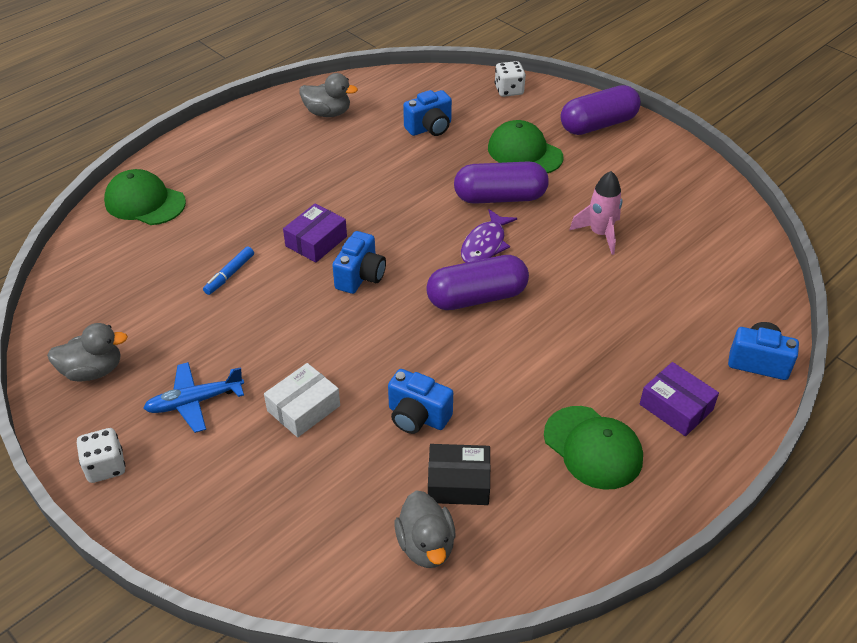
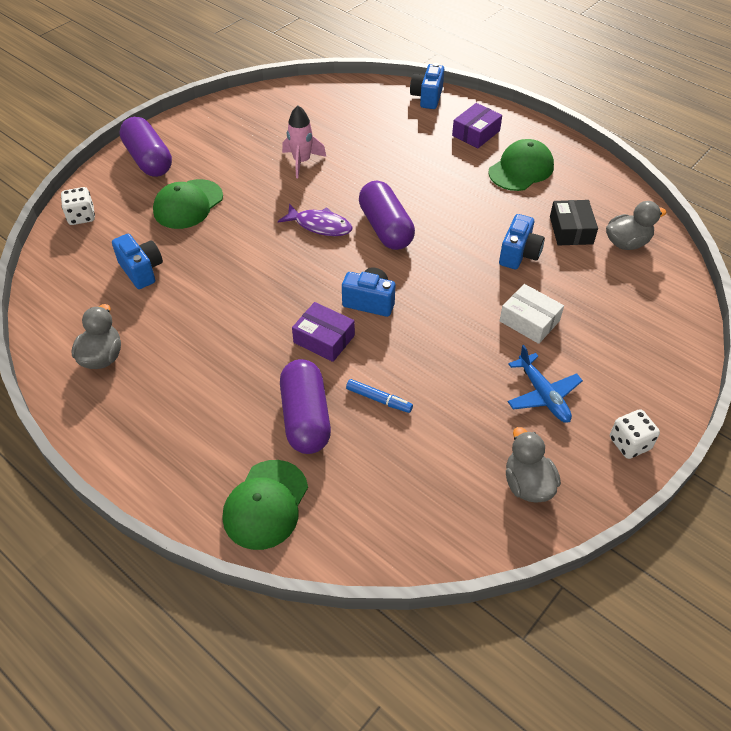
camera: 95 degrees left, 5 degrees up
(500, 197) = (255, 218): purple capsule -> purple capsule (306, 417)

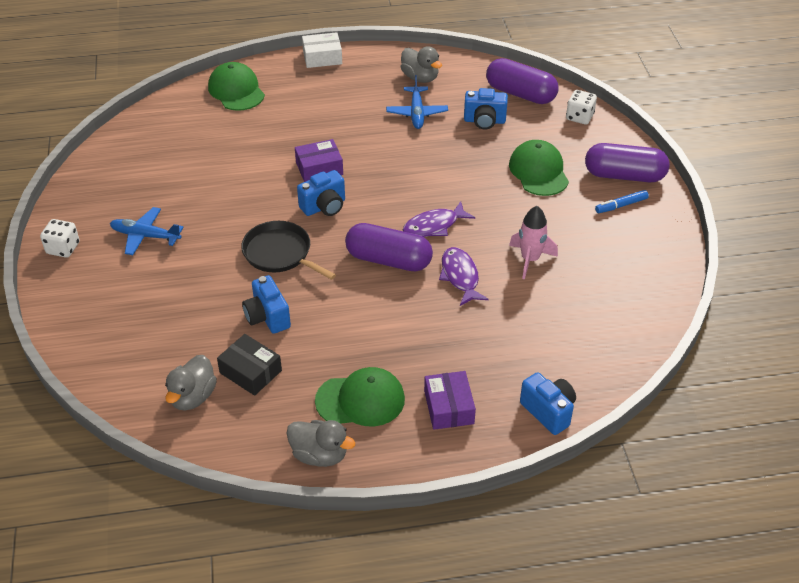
camera: 130 degrees right, 5 degrees down
(170, 323) = (417, 113): none -> blue plane
(306, 417) = (270, 130): purple capsule -> purple capsule (520, 94)
(359, 184) = (460, 276): none -> purple fish
(379, 399) = (242, 165): blue marker -> blue marker (621, 205)
(452, 291) = (280, 253): none -> black pan
(521, 169) = (360, 400): green cap -> green cap turned 90 degrees counterclockwise
(527, 484) = (107, 187): grey duck -> grey duck (319, 455)
(529, 321) = (204, 274): white box -> white box (322, 57)

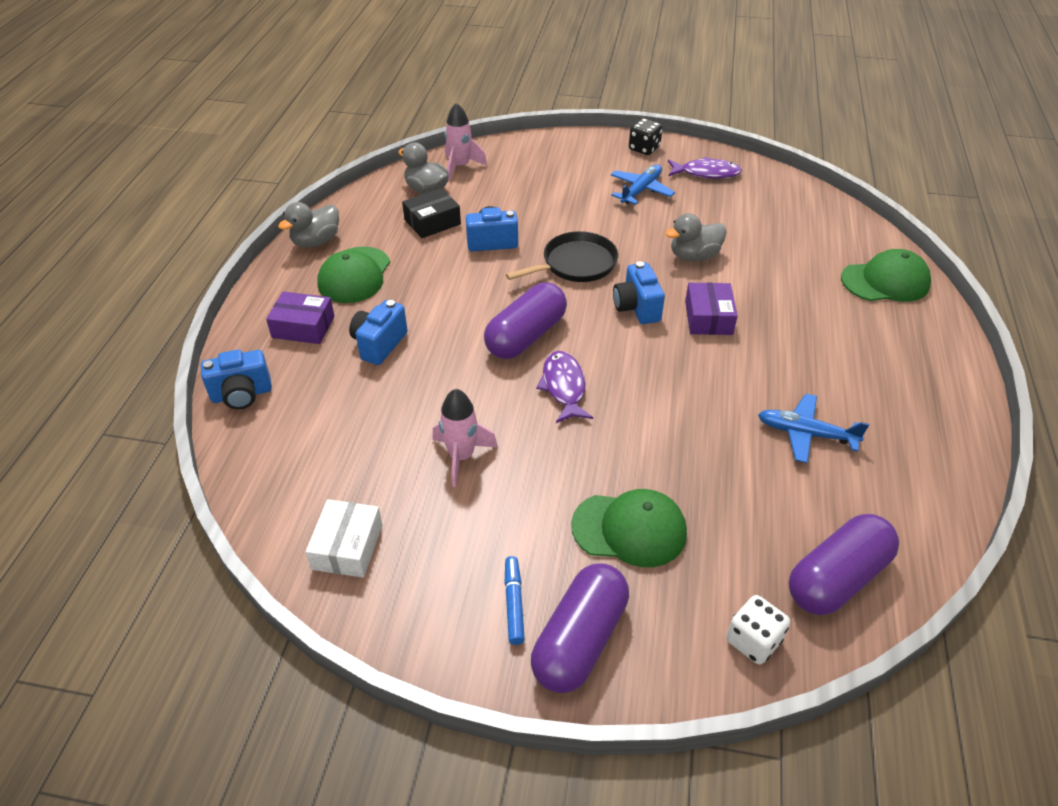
camera: 110 degrees right, 0 degrees up
(63, 248) = (644, 148): white dice -> black dice
(136, 383) = (460, 166): none -> pink rocket
(322, 57) = (961, 370): white box -> white box (347, 547)
(420, 78) = (898, 462): grey duck -> grey duck (694, 256)
(460, 276) = (469, 385): purple fish -> purple fish (706, 173)
(484, 121) = (769, 505): blue camera -> blue camera (379, 344)

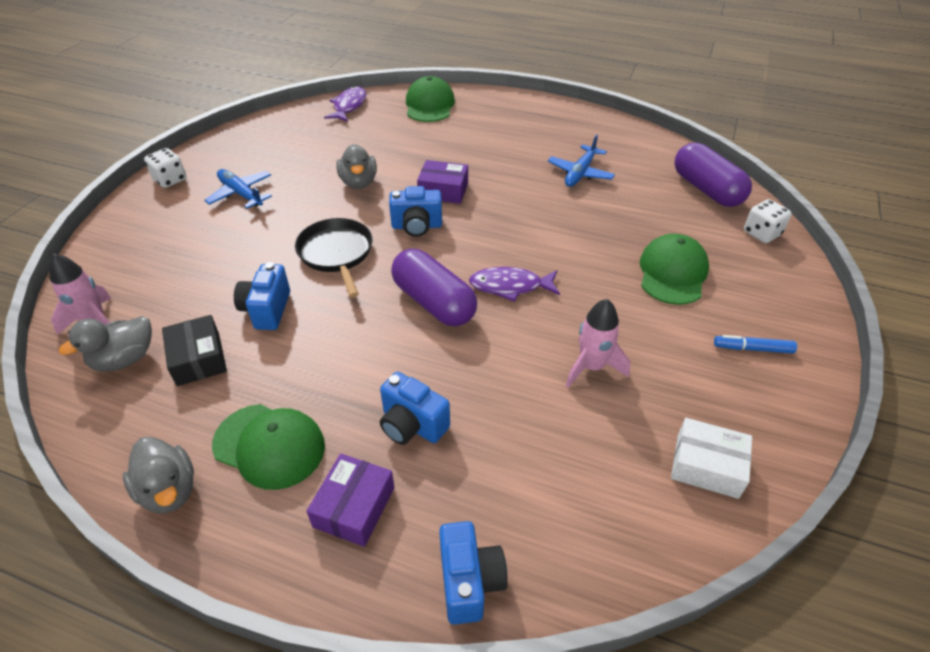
camera: 80 degrees left, 0 degrees up
(580, 640) = (779, 315): purple capsule -> none
(644, 148) = (170, 180): black dice -> white dice
(706, 173) = (239, 152): purple fish -> purple fish (349, 106)

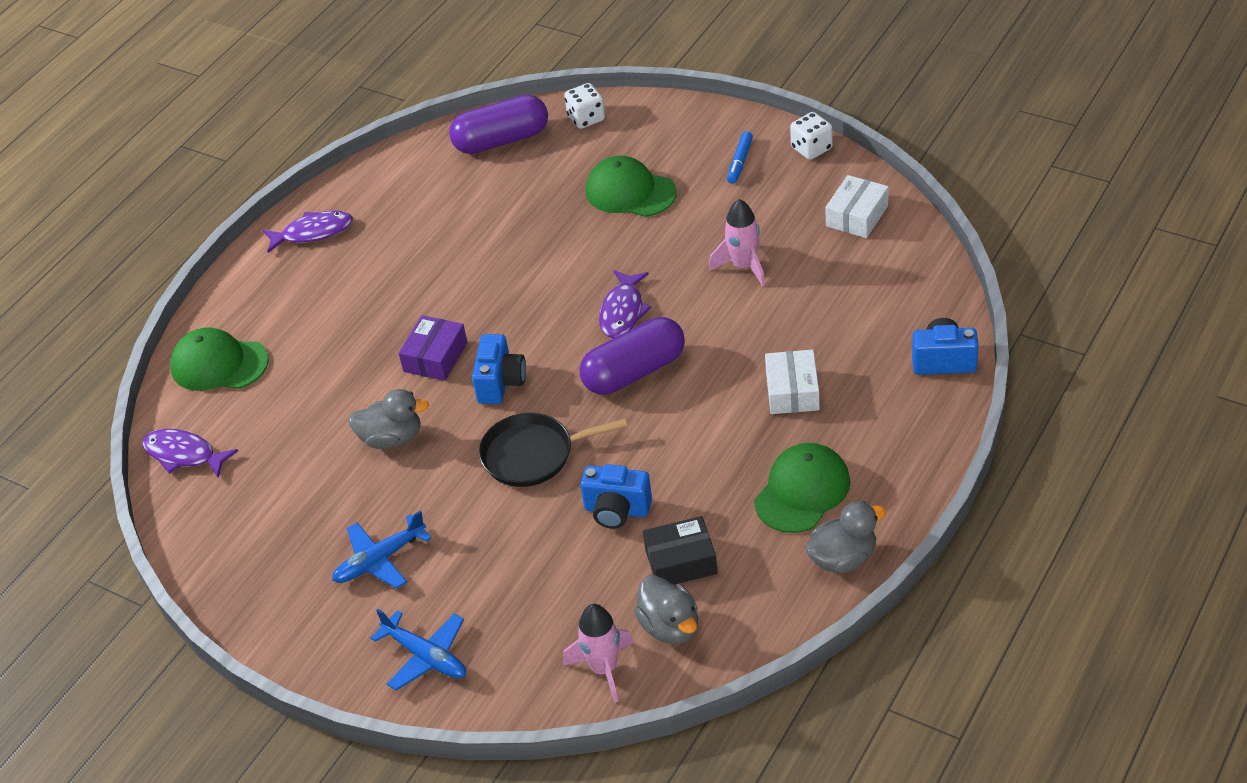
camera: 75 degrees left, 0 degrees up
(170, 180) = (318, 647): white dice -> white dice (811, 148)
(354, 507) = (873, 429): purple box -> none
(412, 425) = (792, 391): blue camera -> white box
(564, 120) = (313, 233): none -> purple fish
(580, 173) = (437, 234): blue plane -> blue plane (425, 656)

